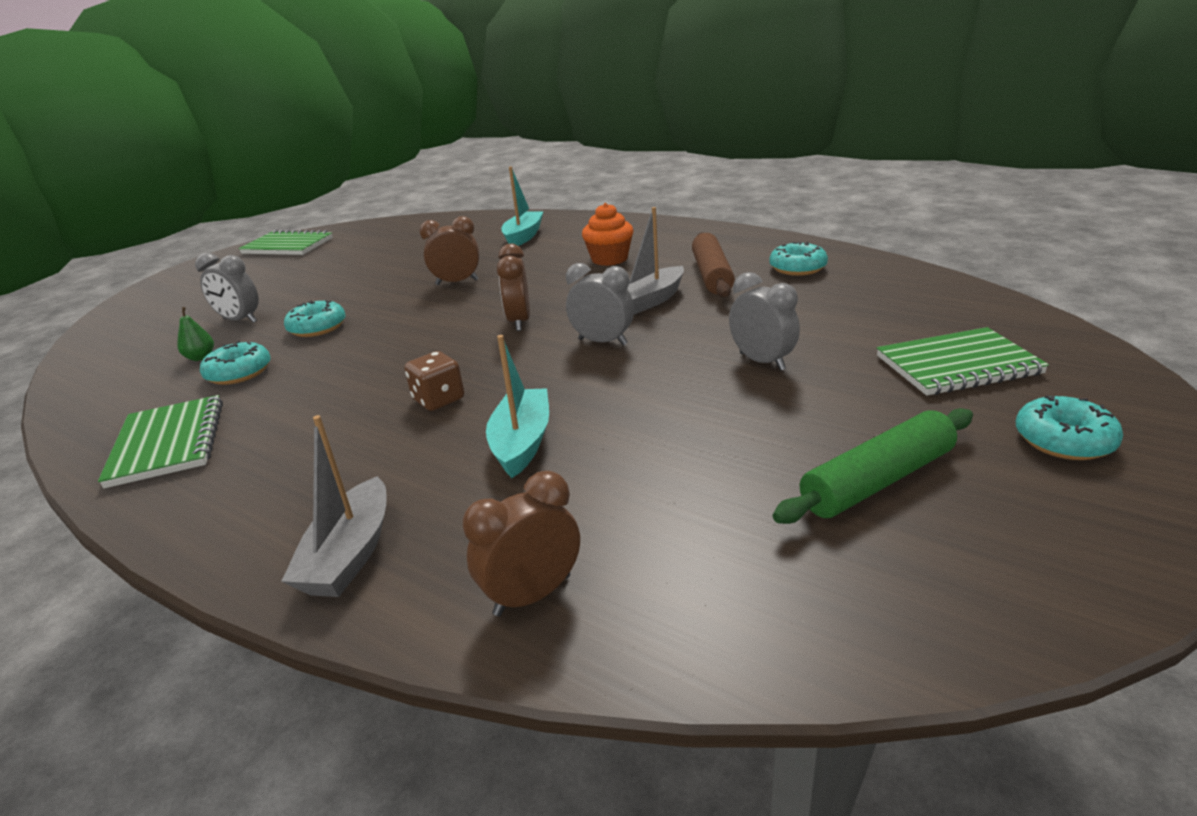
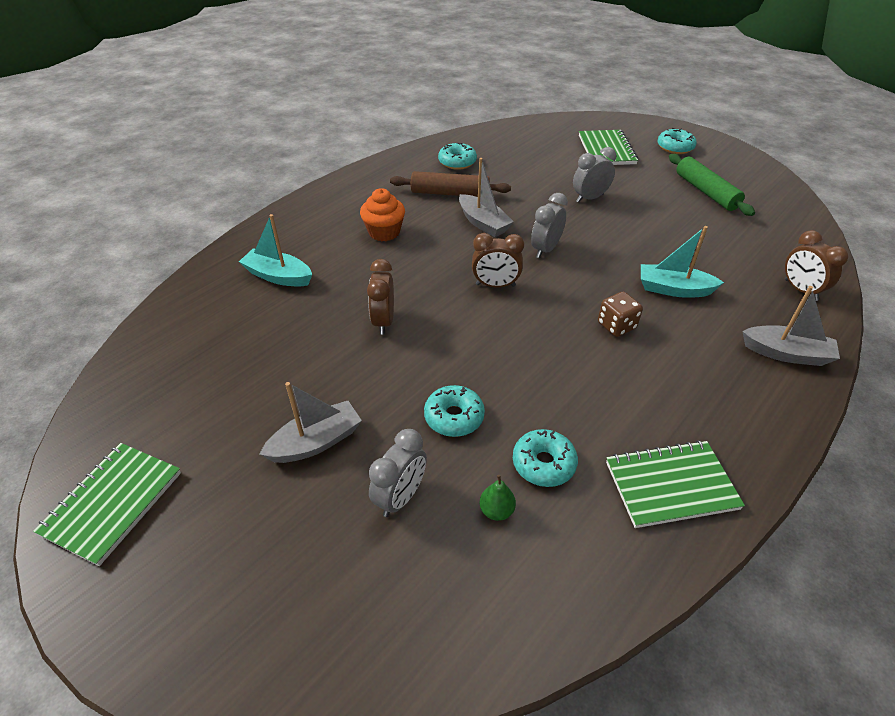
camera: 85 degrees left, 15 degrees up
(313, 285) = (316, 442): none -> grey boat

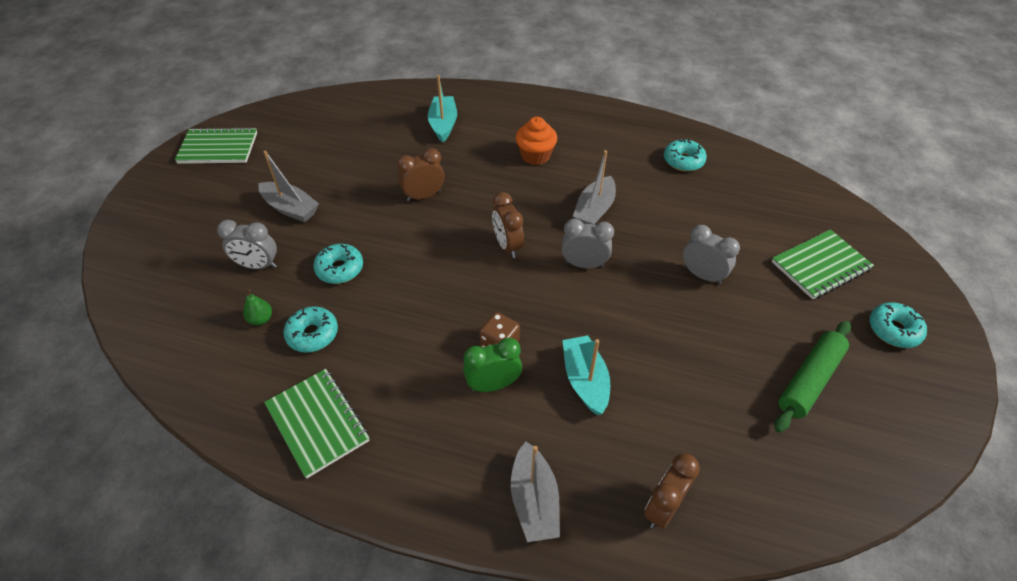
camera: 65 degrees right, 5 degrees up
(450, 193) = (625, 174): brown rolling pin -> none
(661, 343) = (493, 384): none -> green clock

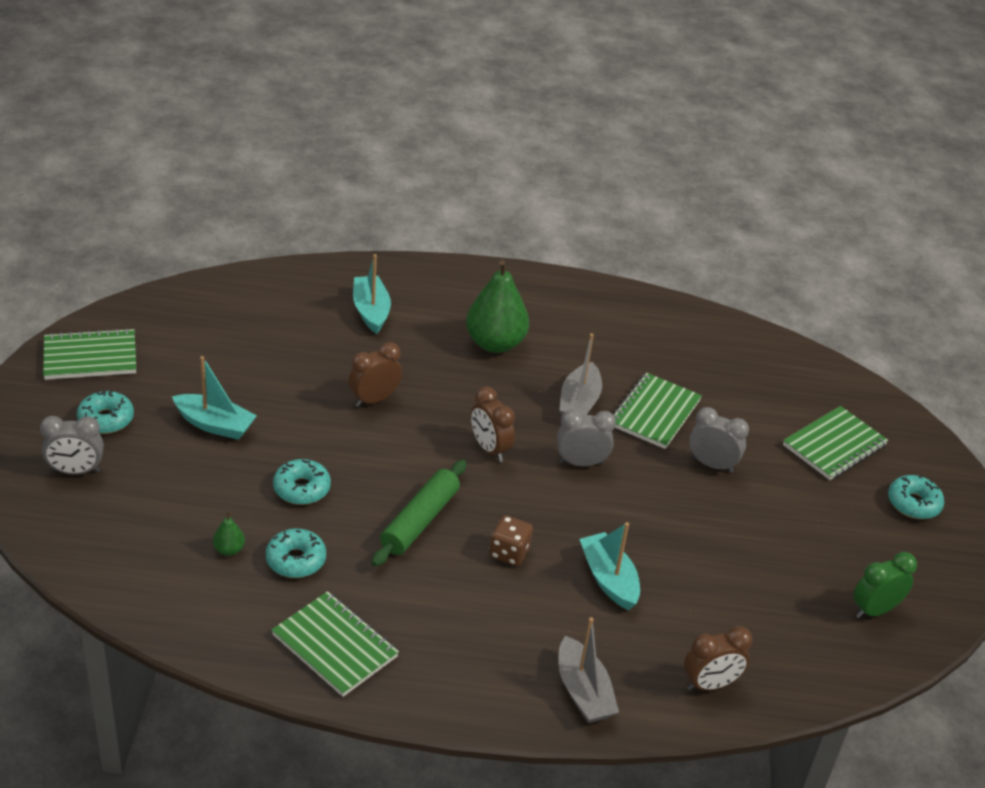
camera: 15 degrees left, 10 degrees down
(258, 265) = (201, 492): grey clock -> grey clock (76, 471)
(290, 208) = (215, 425): grey boat -> turquoise boat
(493, 384) = (513, 592): green clock -> green clock (874, 610)
(535, 155) = (495, 343): orange cupcake -> green pear
(659, 224) = (655, 413): none -> green notebook
(663, 507) = (710, 684): brown clock -> brown clock turned 135 degrees counterclockwise
(683, 161) = (669, 340): turquoise donut -> turquoise donut (106, 419)
(809, 380) = (835, 558): green rolling pin -> green rolling pin (420, 520)

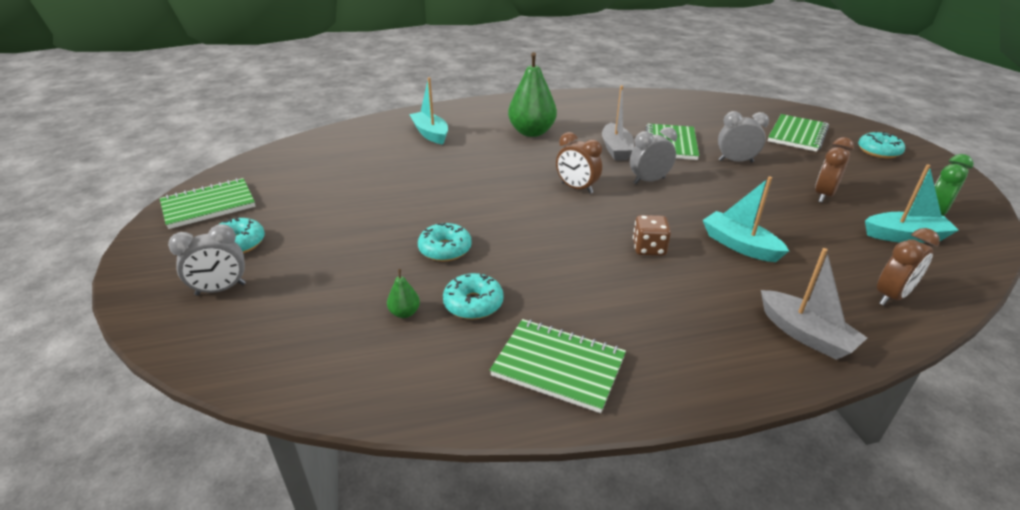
camera: 15 degrees left, 5 degrees down
(215, 425) = (343, 224): turquoise boat -> turquoise boat (905, 236)
(374, 399) = (467, 180): brown clock -> brown clock (823, 195)
(420, 520) = (560, 246): green rolling pin -> none

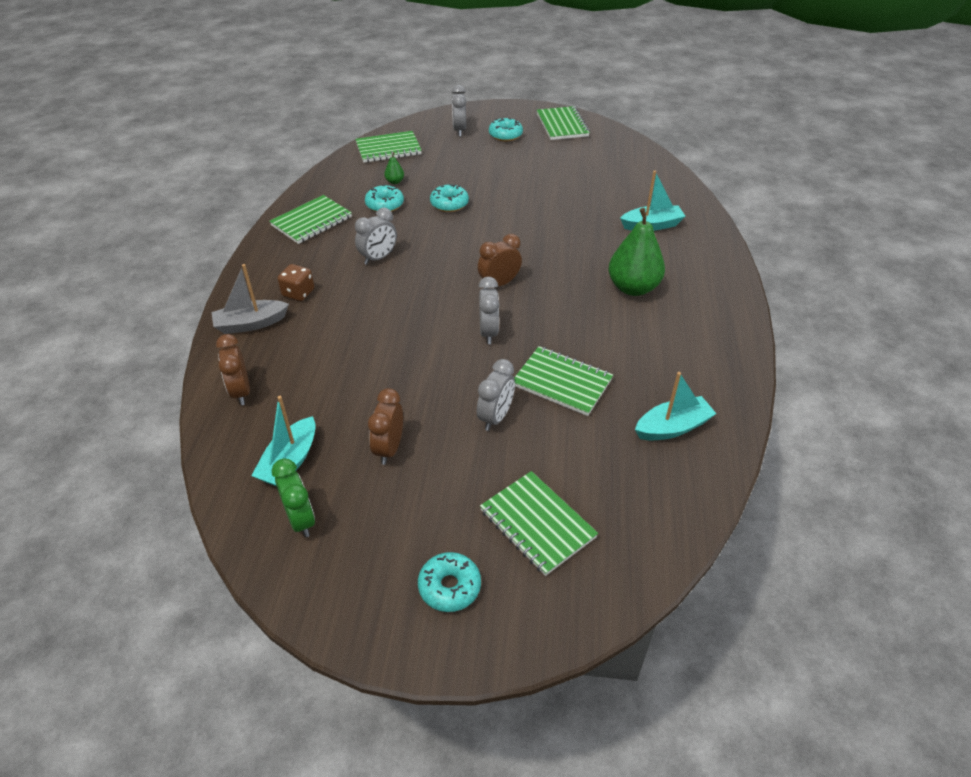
camera: 110 degrees right, 10 degrees up
(294, 353) = (388, 149): none -> green notebook
(595, 273) = (378, 258): none -> grey clock
(616, 149) = (566, 334): grey boat -> none
(649, 248) = (387, 292): brown dice -> brown dice (298, 293)
(739, 245) = (357, 342): turquoise boat -> turquoise boat (672, 427)
(823, 195) = (389, 448): brown clock -> brown clock turned 135 degrees counterclockwise

